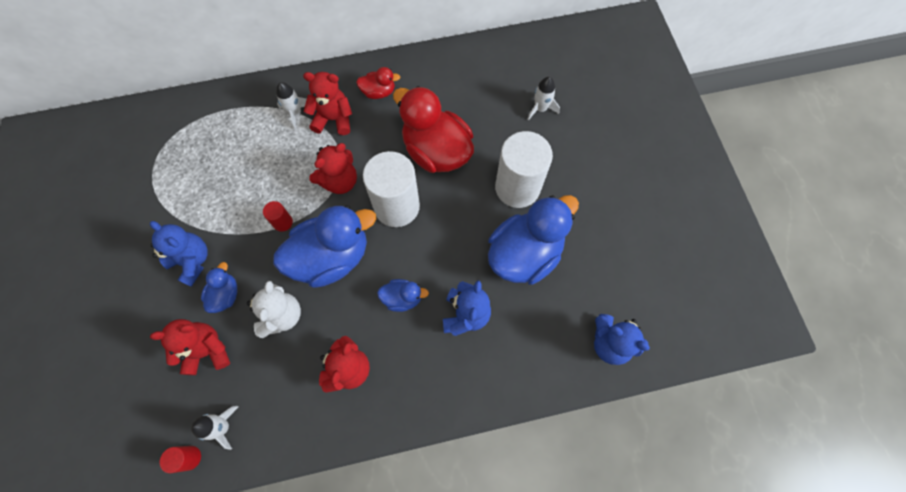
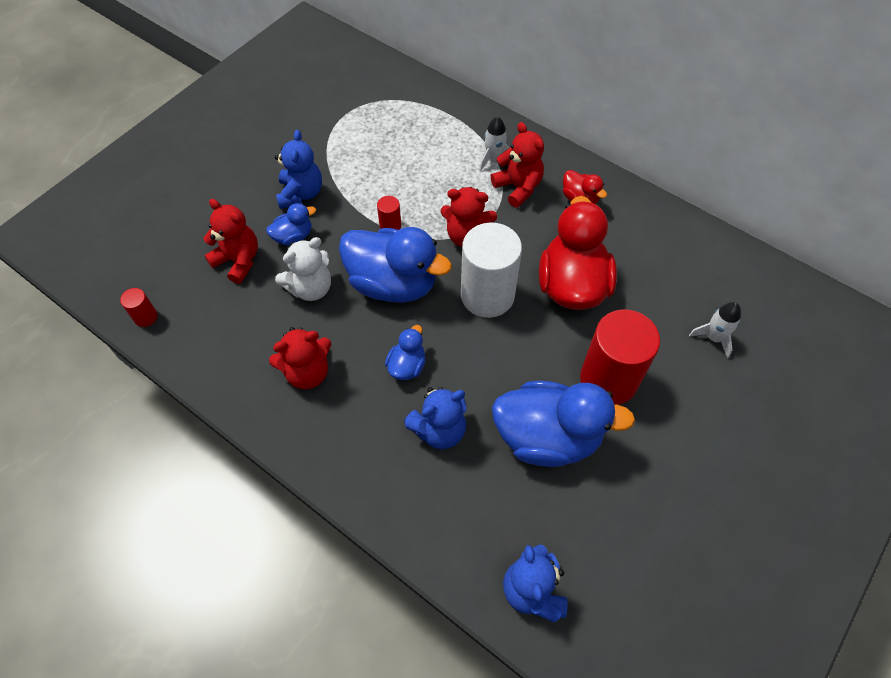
camera: 50 degrees right, 10 degrees down
(223, 427) = (186, 320): white rocket -> none
(402, 298) = (407, 366): blue duck -> blue duck turned 120 degrees counterclockwise
(517, 188) = (608, 380): white cylinder -> red cylinder

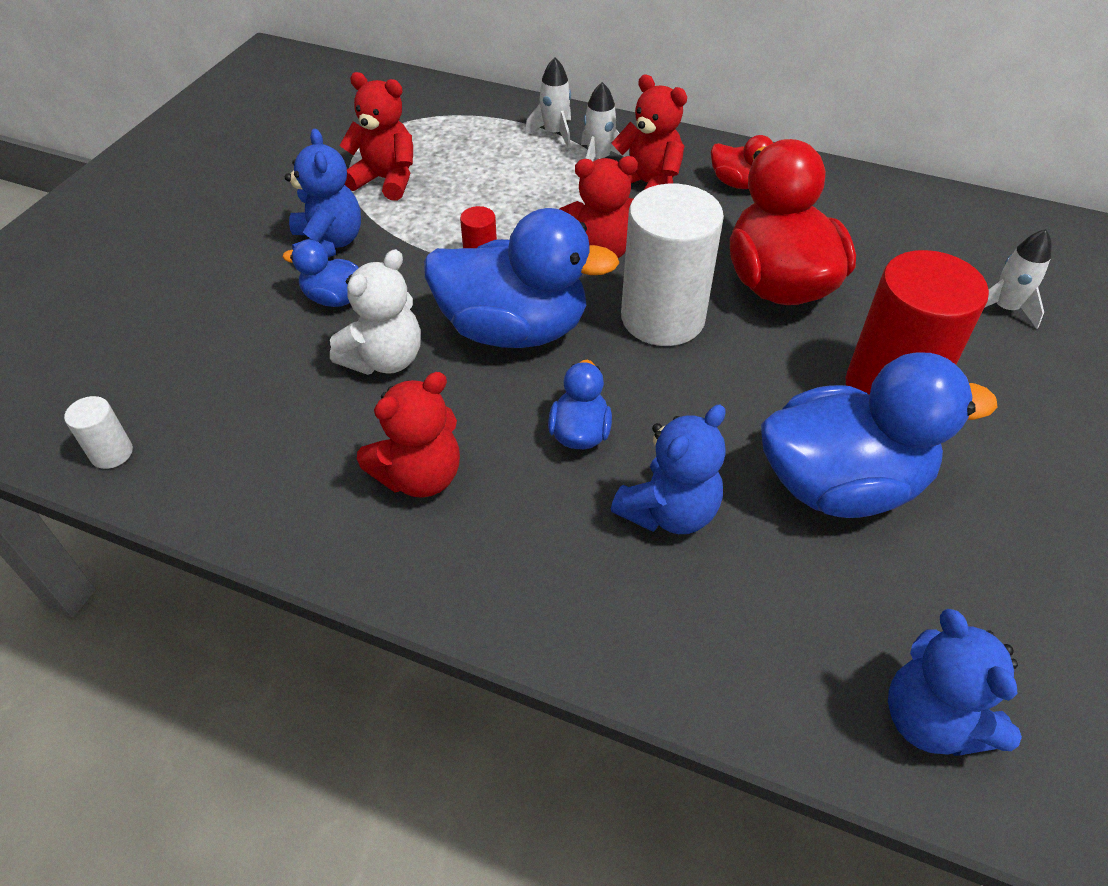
camera: 15 degrees left, 10 degrees down
(145, 317) = (112, 453): red cylinder -> white cylinder
(238, 261) = (253, 345): red teddy bear -> red teddy bear (386, 180)
(293, 237) = (334, 298): blue duck -> blue duck turned 120 degrees counterclockwise
(472, 131) = (554, 133): none -> white rocket

